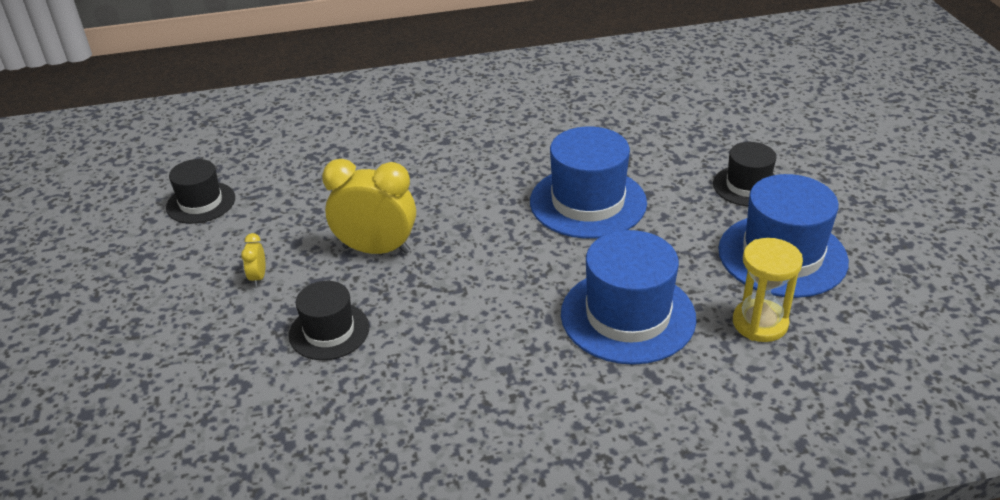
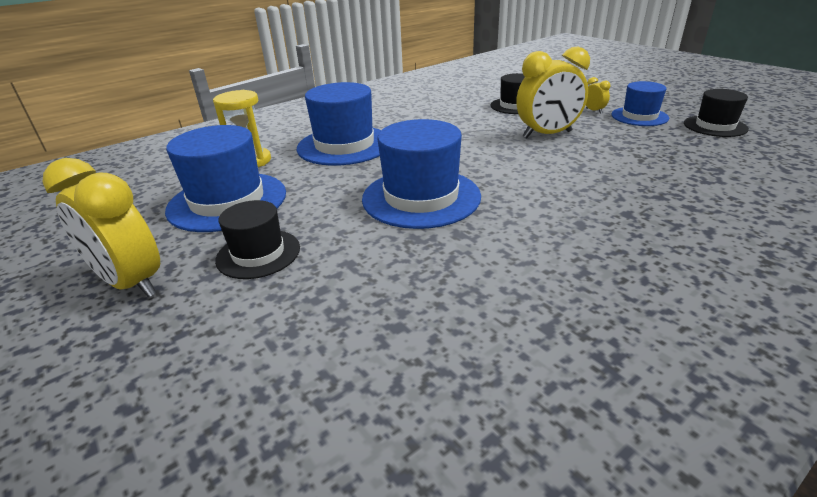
camera: 155 degrees right, 5 degrees down
(233, 246) = (639, 116): none -> blue hat
(847, 188) = (131, 283): none -> yellow clock

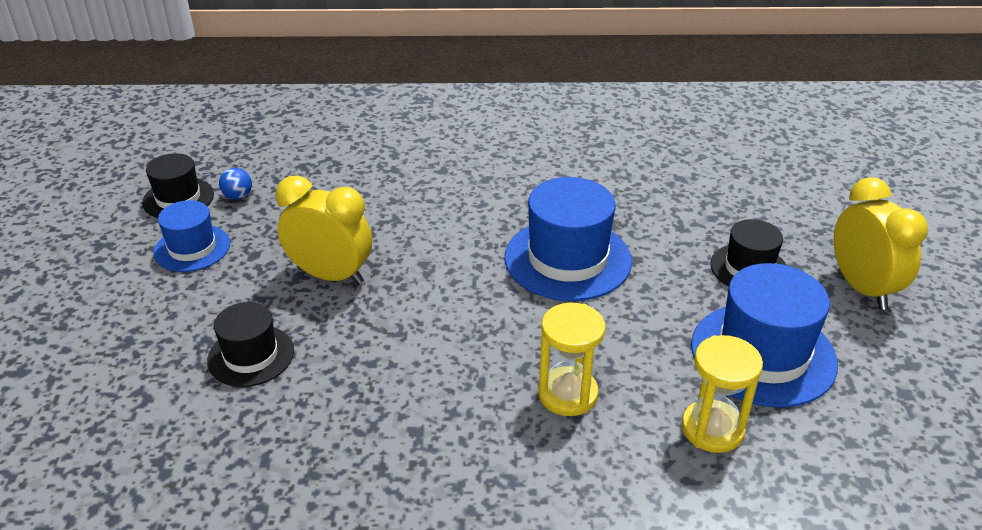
camera: 145 degrees left, 5 degrees up
(344, 145) = (568, 394): blue hat -> yellow hourglass
(593, 111) = (203, 285): yellow clock -> none
(692, 139) = (238, 196): none -> blue ball

